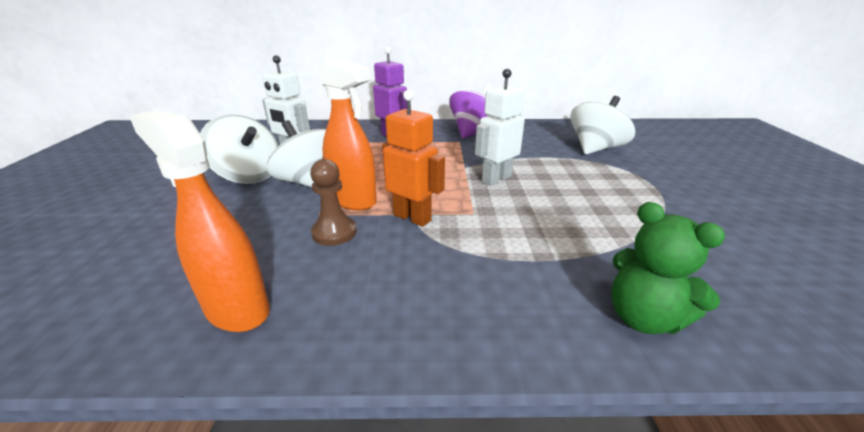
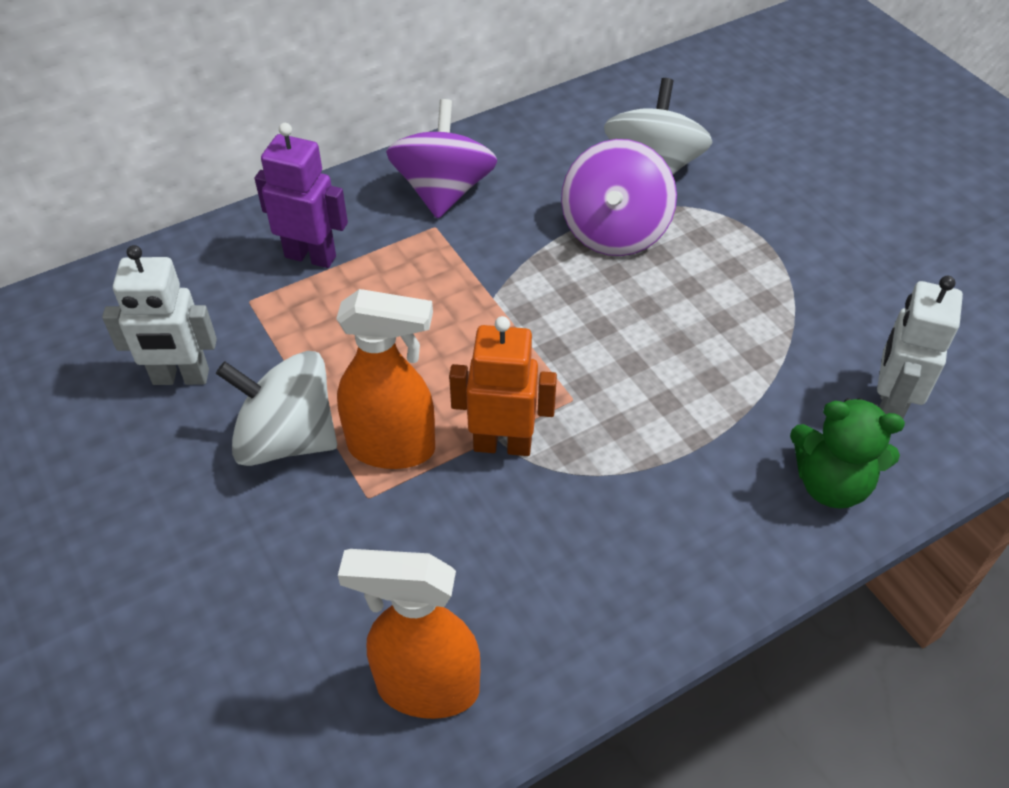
camera: 30 degrees left, 20 degrees up
(249, 175) = (162, 466): white spinning top -> none
(334, 232) = (424, 521): brown pawn -> none
(496, 179) = (556, 309): white robot -> white robot (888, 406)
(555, 162) = (614, 231): none -> purple spinning top

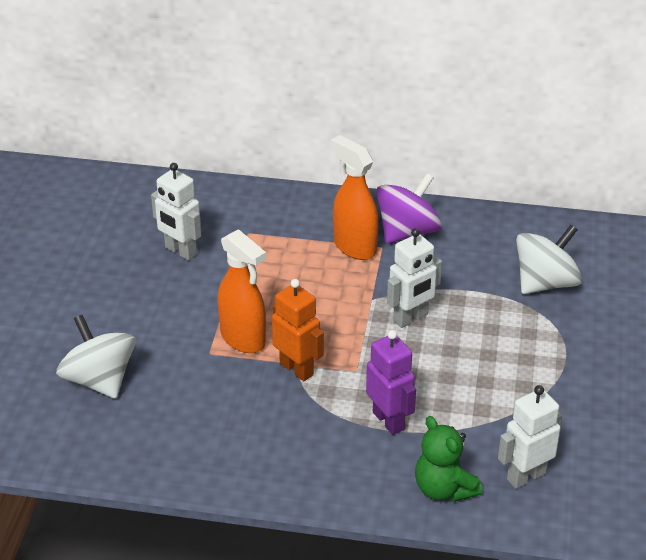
camera: 40 degrees right, 10 degrees down
(287, 439) = (200, 306): white spinning top -> white spinning top (100, 379)
(310, 256) = (300, 227): purple robot -> purple robot (389, 420)
(426, 687) = (152, 442): orange spray bottle -> orange spray bottle (354, 247)
(562, 294) = (411, 318): none -> white robot
(614, 231) = (480, 303): purple spinning top -> none

